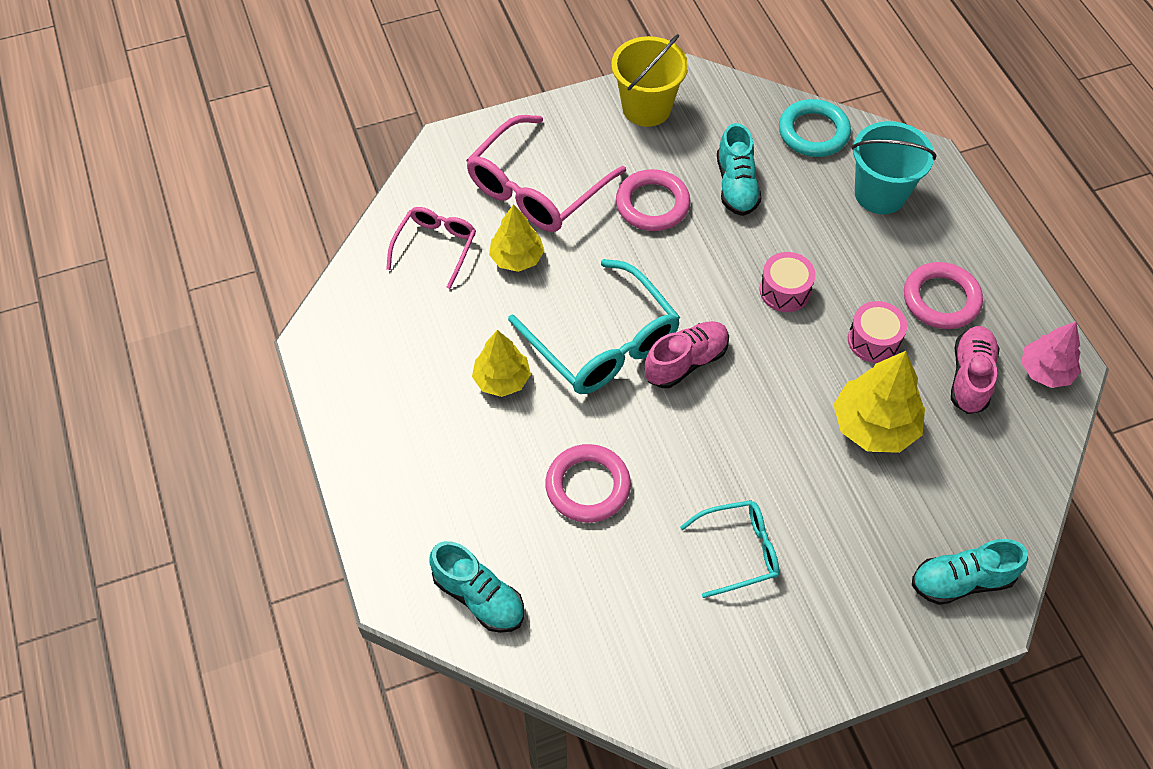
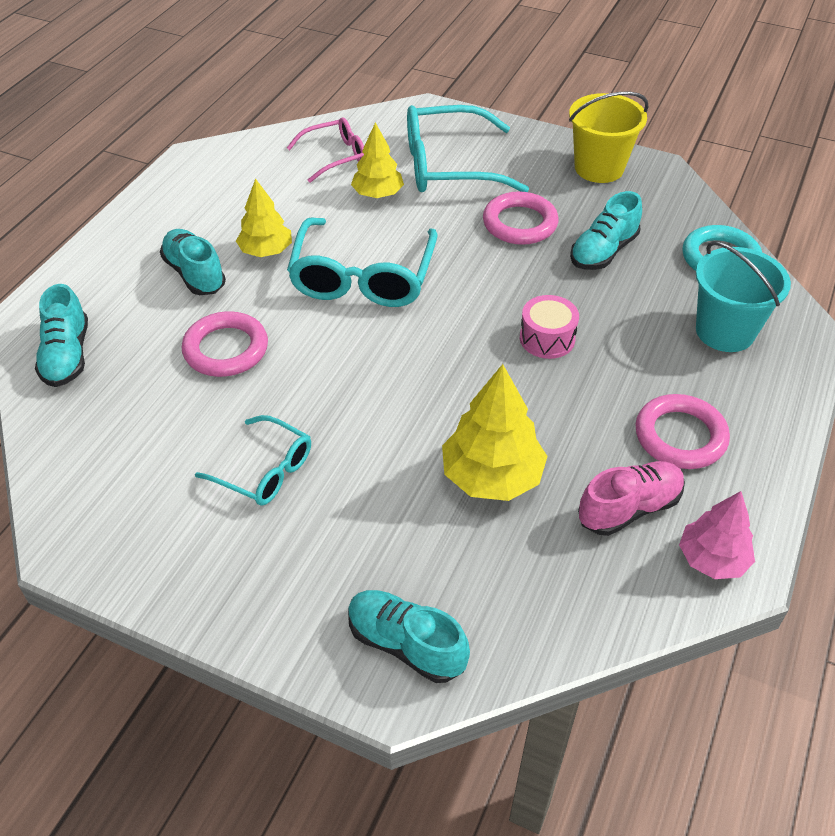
camera: 45 degrees right, 10 degrees down
(475, 445) = (195, 274): none -> turquoise shoe
(537, 188) = (450, 166): pink glasses -> turquoise glasses
(686, 362) = (404, 328): pink shoe -> none
(873, 340) = (576, 420): pink drum -> none

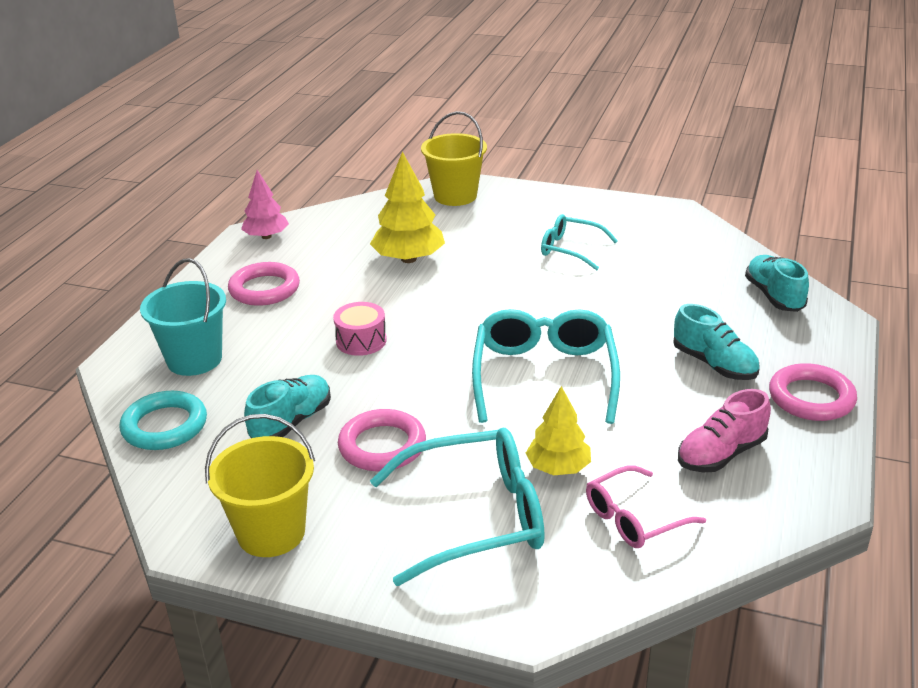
camera: 175 degrees right, 15 degrees down
(226, 349) = (643, 311): pink ring -> pink ring (811, 398)
(266, 251) = (656, 391): yellow tree -> none
(406, 644) = (455, 196): turquoise shoe -> yellow bucket
(629, 508) = (314, 252): pink shoe -> pink shoe (721, 454)

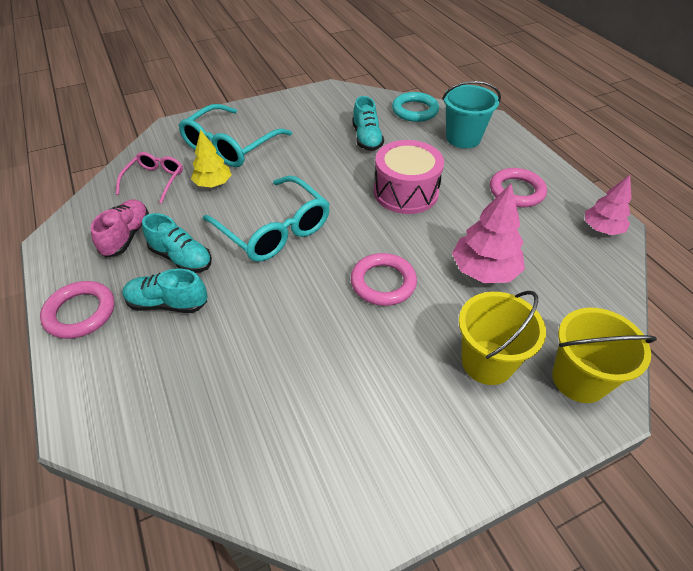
camera: 135 degrees right, 15 degrees up
(271, 533) = (306, 104): yellow bucket -> yellow bucket (487, 362)
(361, 341) = (406, 192): pink drum -> pink drum, size x1.77
(382, 446) = (310, 150): pink ring -> pink ring (383, 282)
(409, 259) = (484, 270): yellow tree -> pink tree
(571, 249) = (387, 369): turquoise glasses -> none
(774, 296) = (155, 424): turquoise shoe -> turquoise shoe (181, 258)

